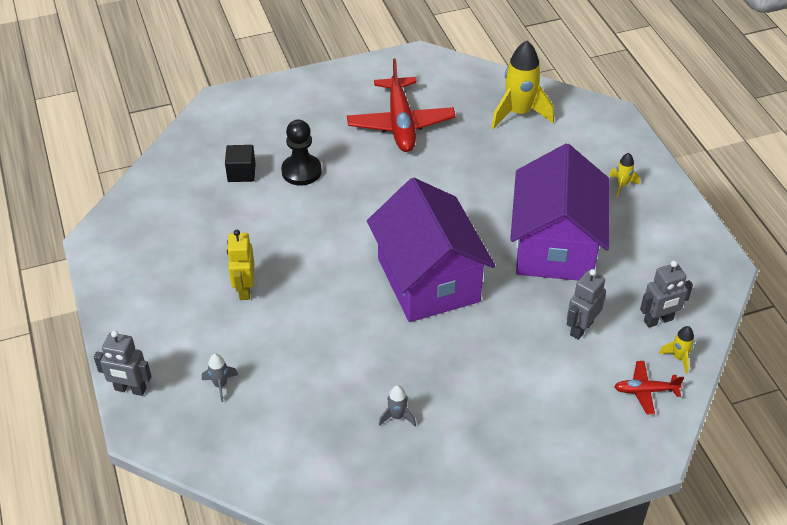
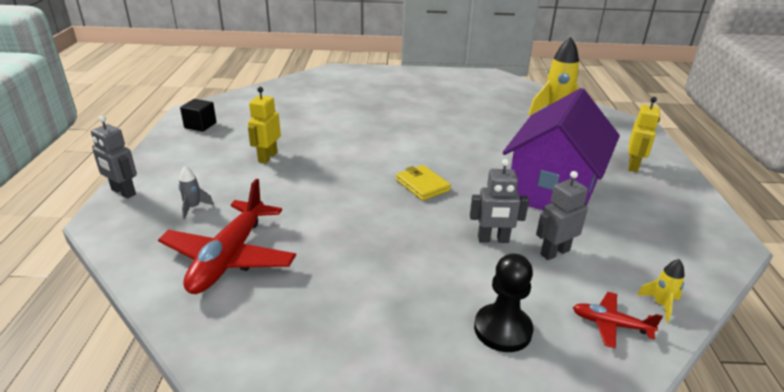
camera: 20 degrees right, 15 degrees down
(241, 173) = (320, 101): black cube -> black cube (200, 125)
(301, 171) = (364, 108): black pawn -> black pawn (502, 329)
(397, 416) = (327, 271): grey rocket -> none
(400, 123) = (456, 100): red plane -> red plane (229, 257)
(428, 280) = (422, 185): purple house -> yellow wallet
(621, 185) = (633, 166): yellow rocket -> yellow robot
(658, 320) = (644, 267): grey robot -> grey robot (493, 240)

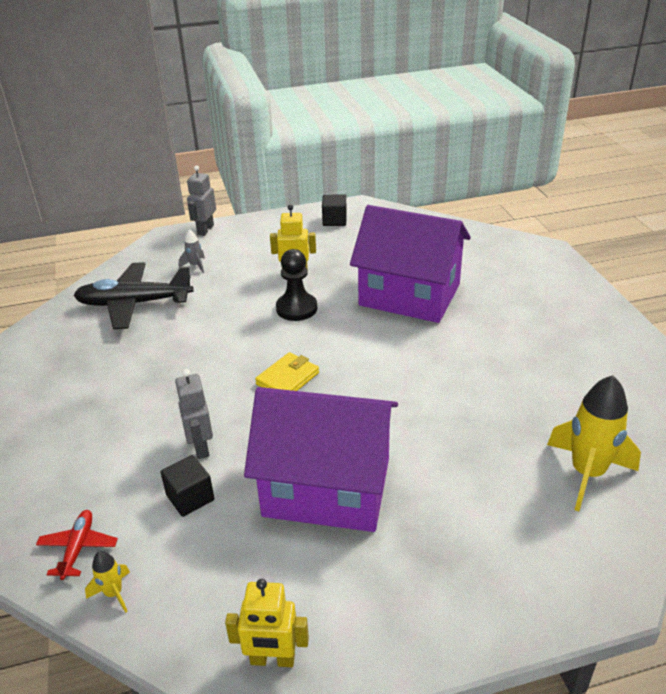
camera: 75 degrees right, 5 degrees up
(229, 257) = (134, 303): red plane -> black plane
(347, 119) = (409, 295): none -> purple house
(502, 329) = (65, 470): black pawn -> black pawn (296, 308)
(554, 252) = (190, 497): grey robot -> black cube
(633, 166) = (445, 578): yellow robot -> yellow robot (272, 660)

